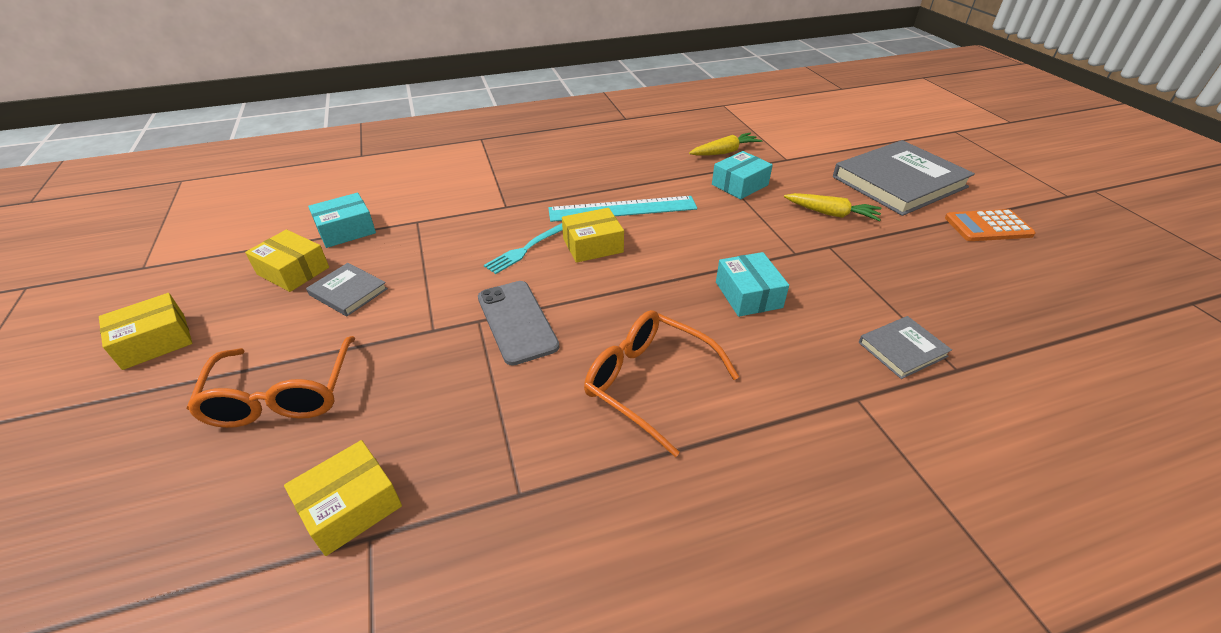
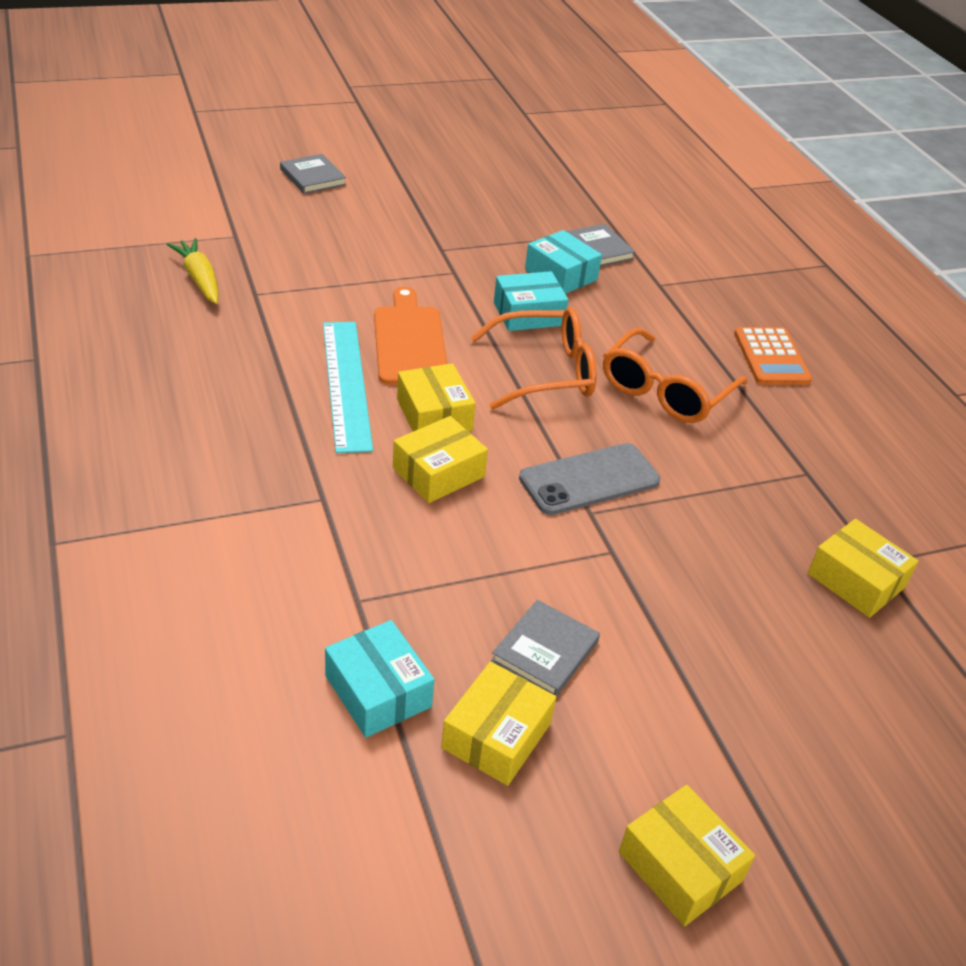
camera: 95 degrees left, 0 degrees up
(282, 396) = (744, 672): orange glasses -> orange glasses (546, 372)
(528, 248) = (438, 472): turquoise fork -> yellow box
(681, 233) = (409, 342): none -> orange cutting board
(740, 185) = (298, 282): turquoise box -> turquoise box (561, 274)
(831, 214) = (376, 234): yellow carrot -> none
(899, 182) = (312, 177): grey book -> grey book, size x0.46
(988, 226) = (410, 156): orange calculator -> orange calculator (771, 357)

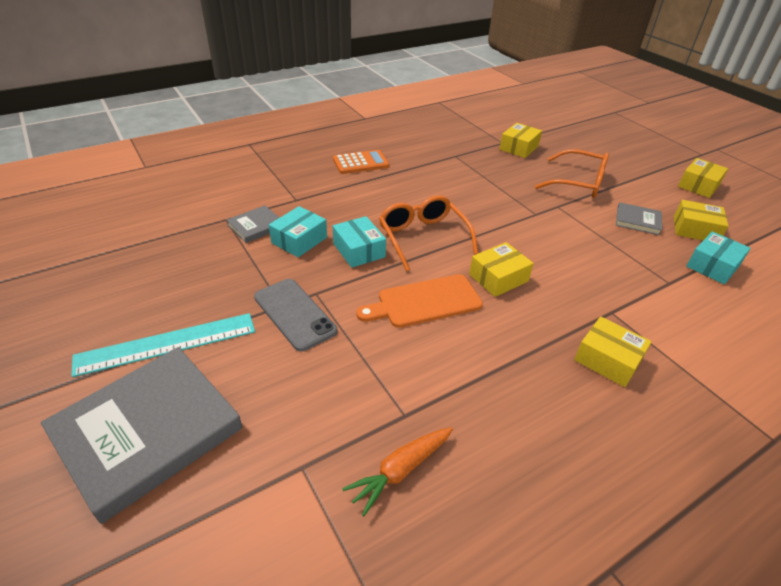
camera: 100 degrees left, 0 degrees up
(199, 279) = (401, 470): yellow carrot -> orange carrot
(312, 177) = (147, 431): grey book -> grey book, size x2.18
(346, 384) = (495, 325): turquoise ruler -> turquoise ruler (167, 344)
(438, 472) = (549, 268): yellow box -> yellow box (607, 360)
(589, 479) = (511, 215): grey phone -> grey phone (294, 314)
(665, 391) = (415, 195): orange glasses -> orange glasses (579, 183)

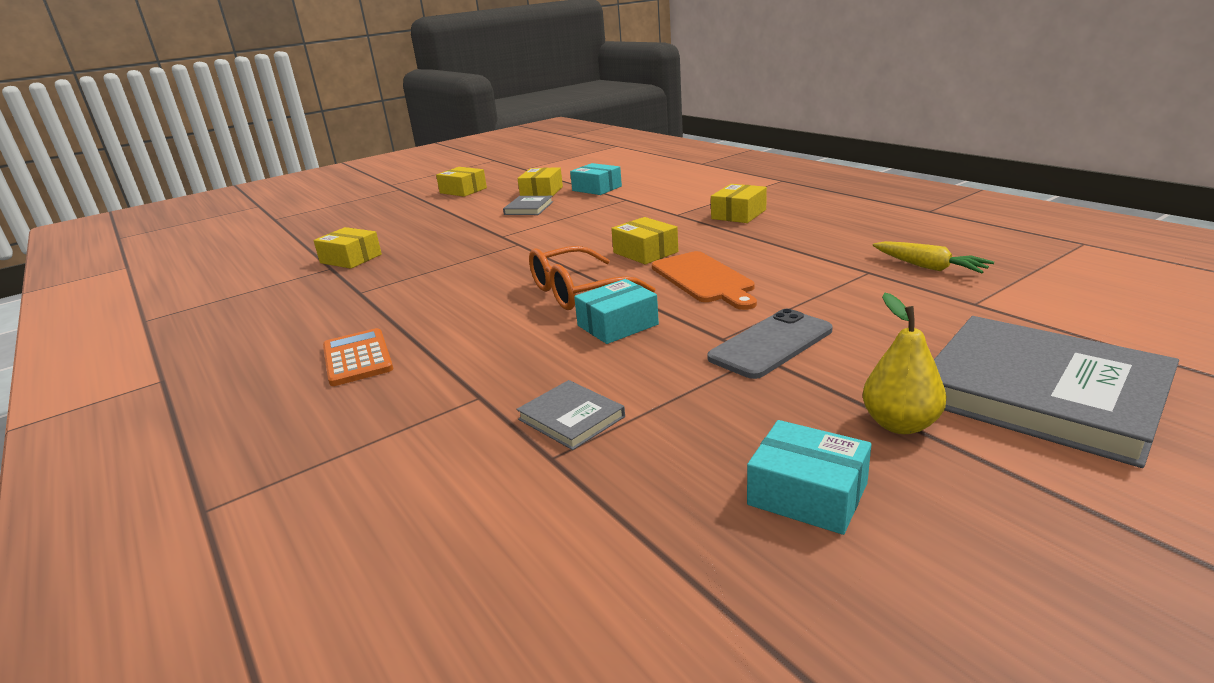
camera: 90 degrees left, 15 degrees down
(167, 344) = (900, 424): turquoise ruler -> yellow pear
(299, 240) = (604, 371): turquoise box -> turquoise box (807, 494)
(401, 470) = (928, 267): orange carrot -> yellow carrot
(579, 183) = (451, 229): orange glasses -> none

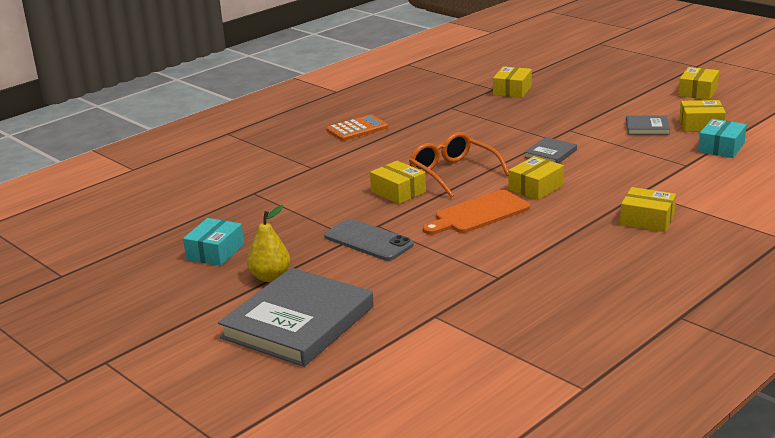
camera: 80 degrees right, 0 degrees up
(571, 418) = (287, 192): grey book -> grey book (550, 154)
(617, 325) = (398, 192): turquoise box -> yellow box
(928, 267) = (511, 303): yellow carrot -> none

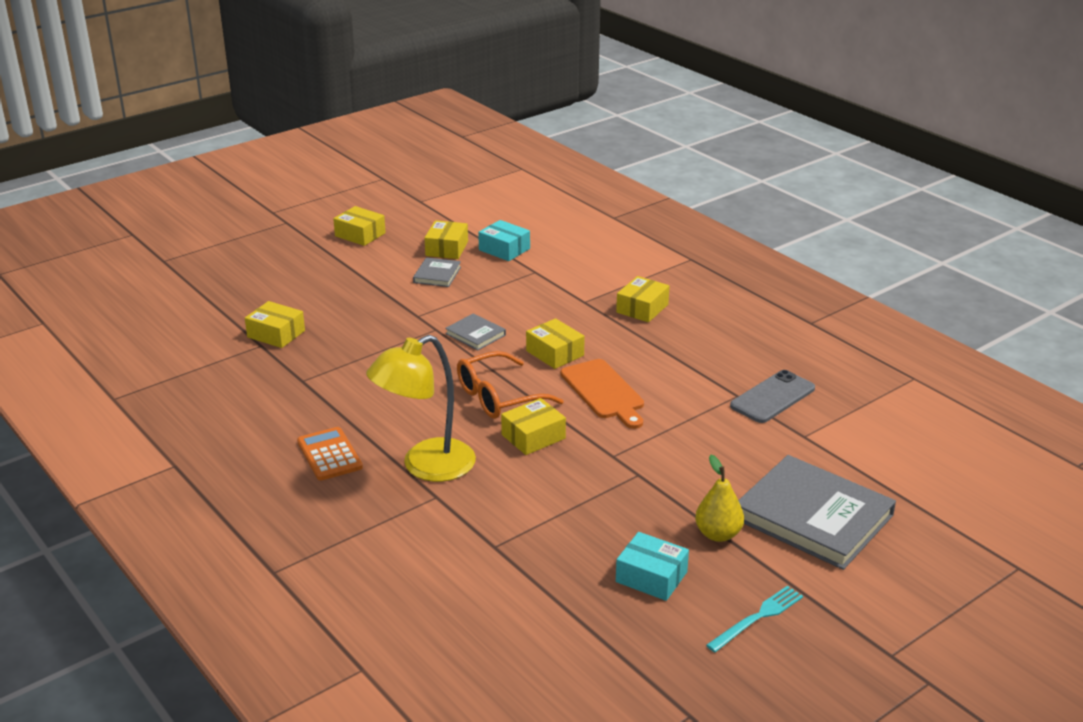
camera: 85 degrees left, 5 degrees up
(161, 298) = (757, 617): none -> turquoise fork
(348, 159) = (426, 466): none -> yellow lamp
(368, 241) = (648, 464): grey phone -> grey phone (772, 397)

